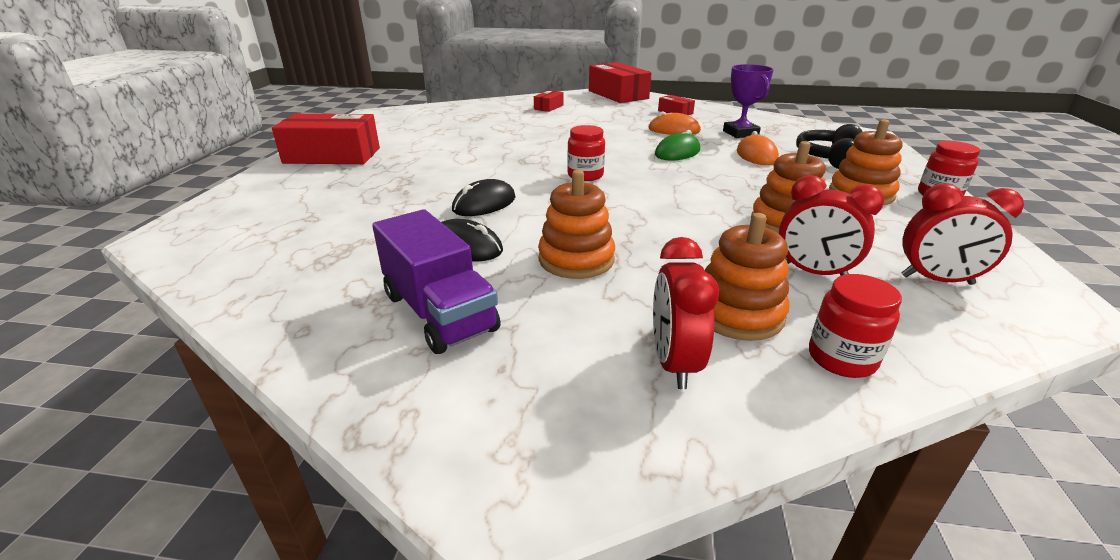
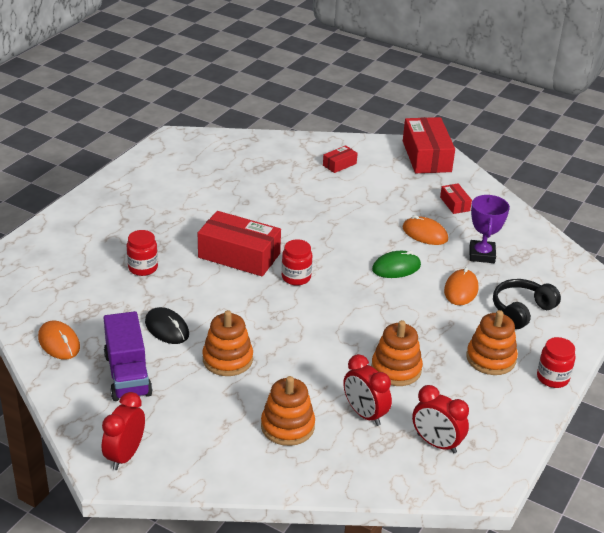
camera: 20 degrees right, 5 degrees up
(298, 299) = (59, 343): none -> orange mouse
(332, 155) = (120, 199): red box -> red box (239, 255)
(484, 204) = (202, 290): black mouse -> none
(674, 363) = (226, 442): red clock -> red clock (125, 455)
(841, 358) = (314, 468): red jar -> red jar (143, 268)

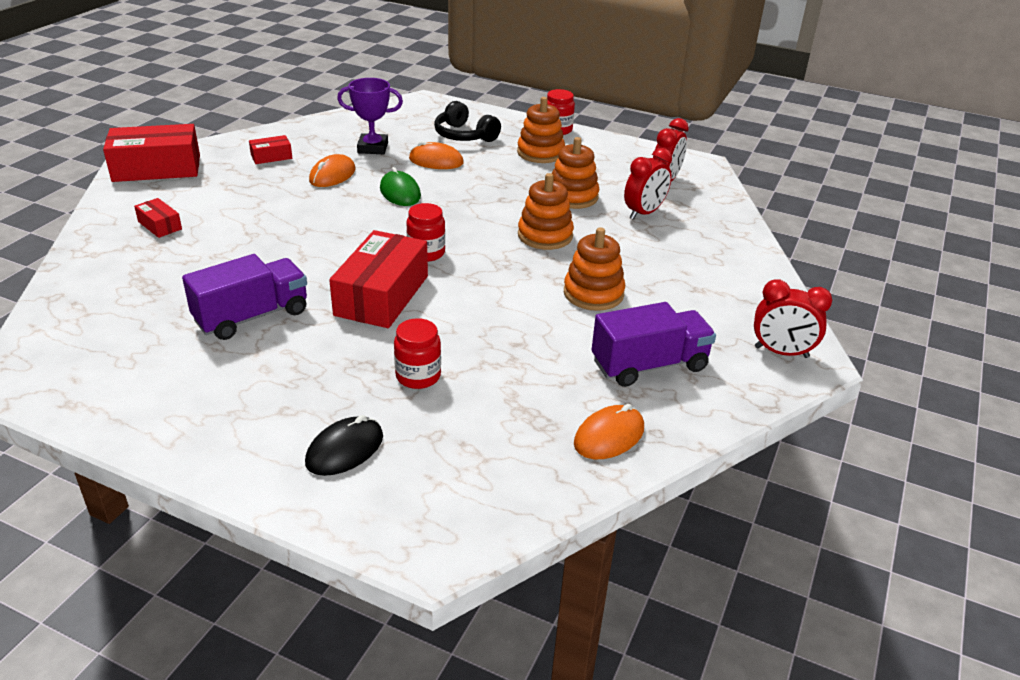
camera: 95 degrees left, 0 degrees up
(167, 328) = (550, 342): black mouse -> black mouse (345, 450)
(221, 205) = (252, 316): none -> purple truck
(287, 426) = (682, 253): orange stacking toy -> orange stacking toy (545, 235)

